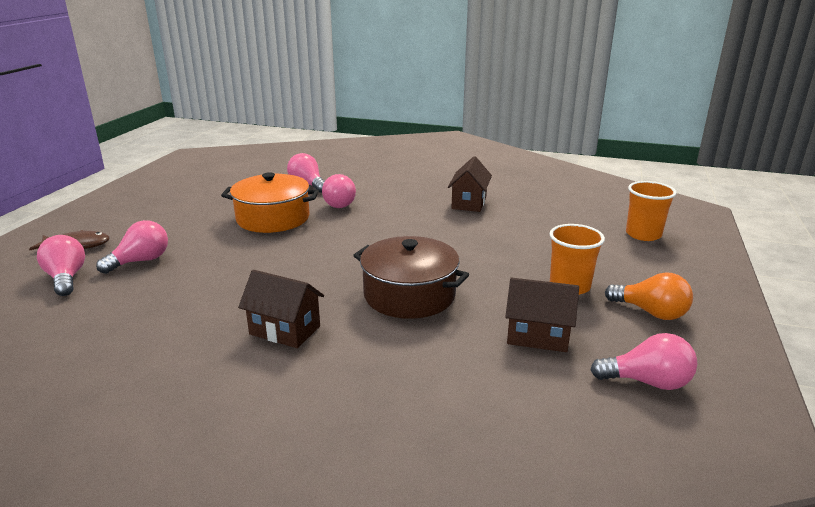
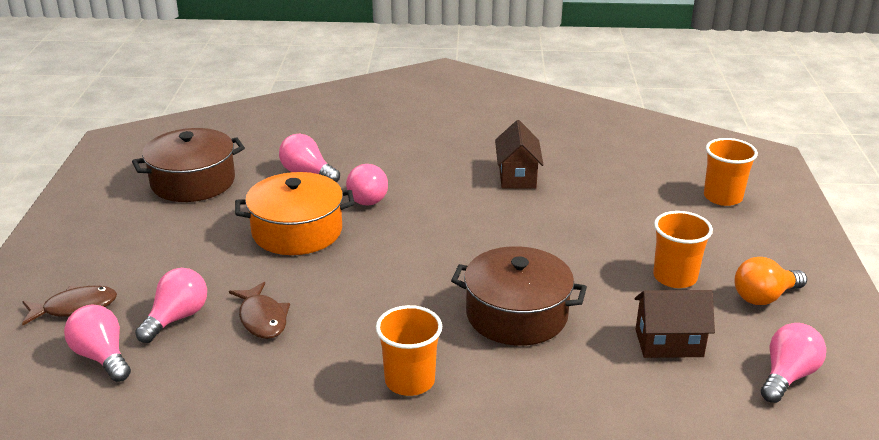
camera: 15 degrees left, 5 degrees up
(202, 270) = (262, 318): none -> brown fish
(223, 182) = (193, 182): none -> brown pot
(285, 330) = (409, 381): brown house -> orange cup
(647, 382) = (787, 376): pink light bulb -> pink light bulb turned 45 degrees counterclockwise
(651, 312) = (764, 297): orange light bulb -> orange light bulb turned 135 degrees clockwise

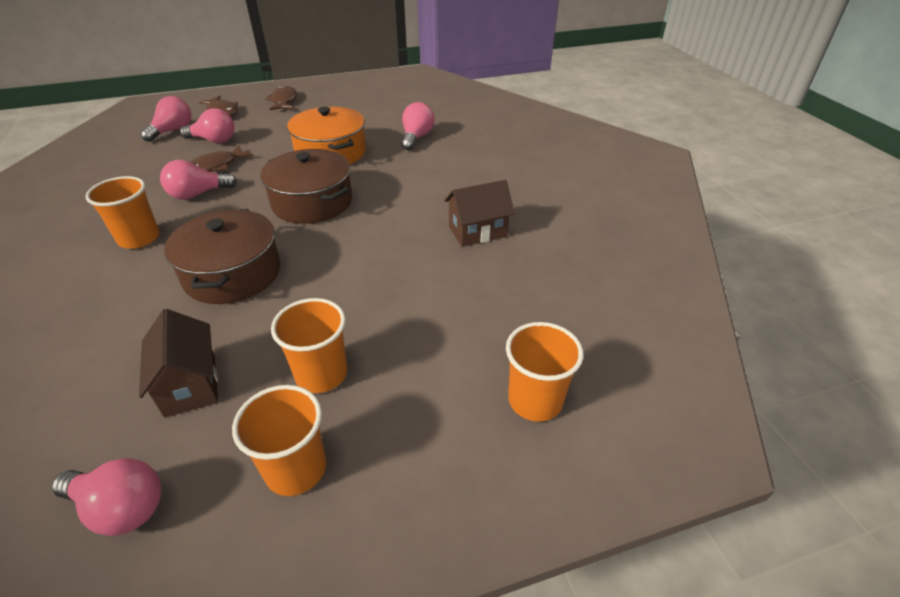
camera: 70 degrees right, 10 degrees up
(95, 250) = (284, 101): none -> brown fish
(193, 182) = (379, 105): brown pot -> brown pot (312, 202)
(367, 197) = (394, 168): pink light bulb -> pink light bulb (198, 194)
(764, 297) = (296, 469): orange light bulb -> orange cup

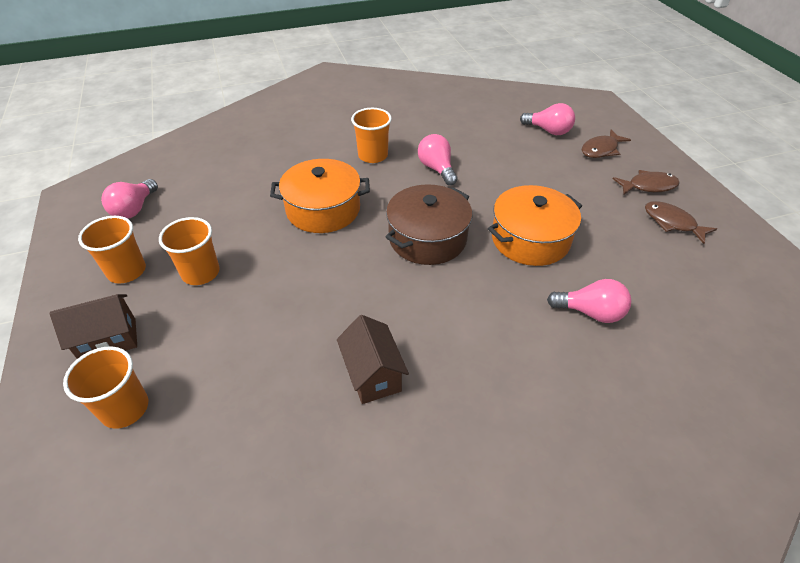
camera: 90 degrees right, 5 degrees up
(190, 384) = (213, 213): brown house -> brown house (109, 340)
(214, 140) = (536, 157): pink light bulb -> none
(216, 166) = (486, 169): brown fish -> brown fish (672, 223)
(232, 273) = (323, 209): brown pot -> orange pot

